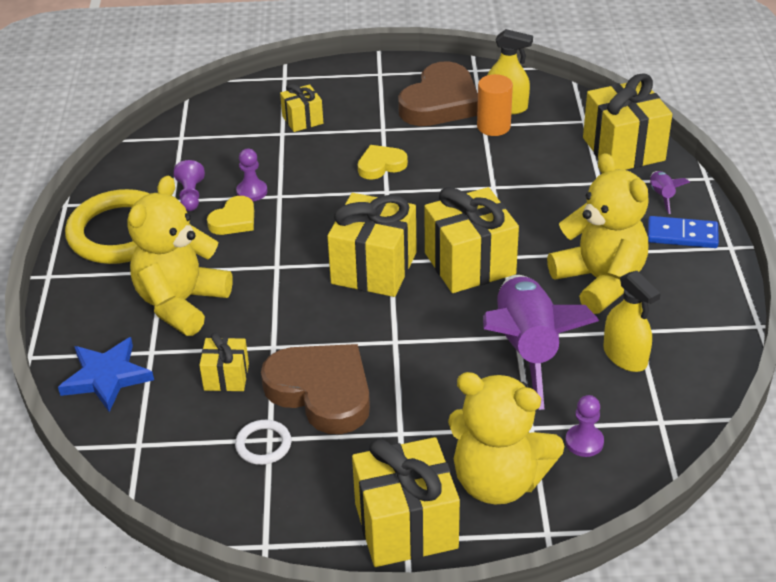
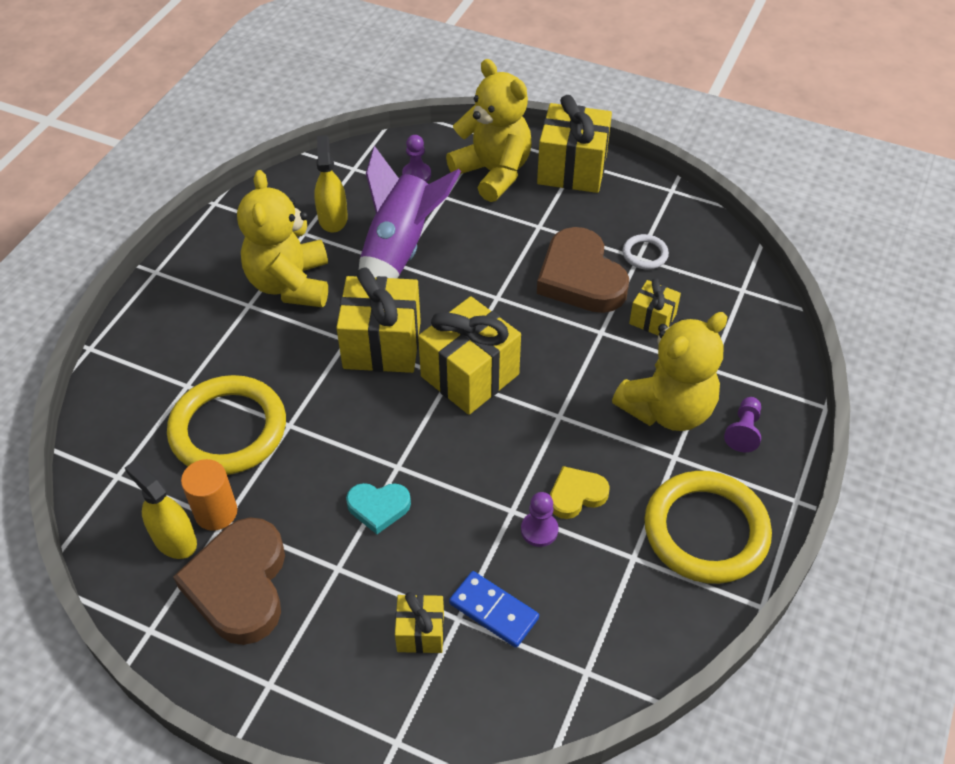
camera: 155 degrees left, 10 degrees up
(106, 377) = (757, 358): blue star -> none
(190, 195) = (610, 555): purple pawn -> purple pawn (743, 431)
(381, 165) = (378, 507): yellow heart -> turquoise heart
(440, 102) = (239, 585): brown heart -> brown heart turned 60 degrees counterclockwise
(536, 169) = (228, 429): none -> yellow ring
(623, 149) = (122, 417): yellow gift -> none
(661, 196) = (150, 345): purple rocket -> none
(682, 235) = (180, 298): blue domino -> blue domino (494, 611)

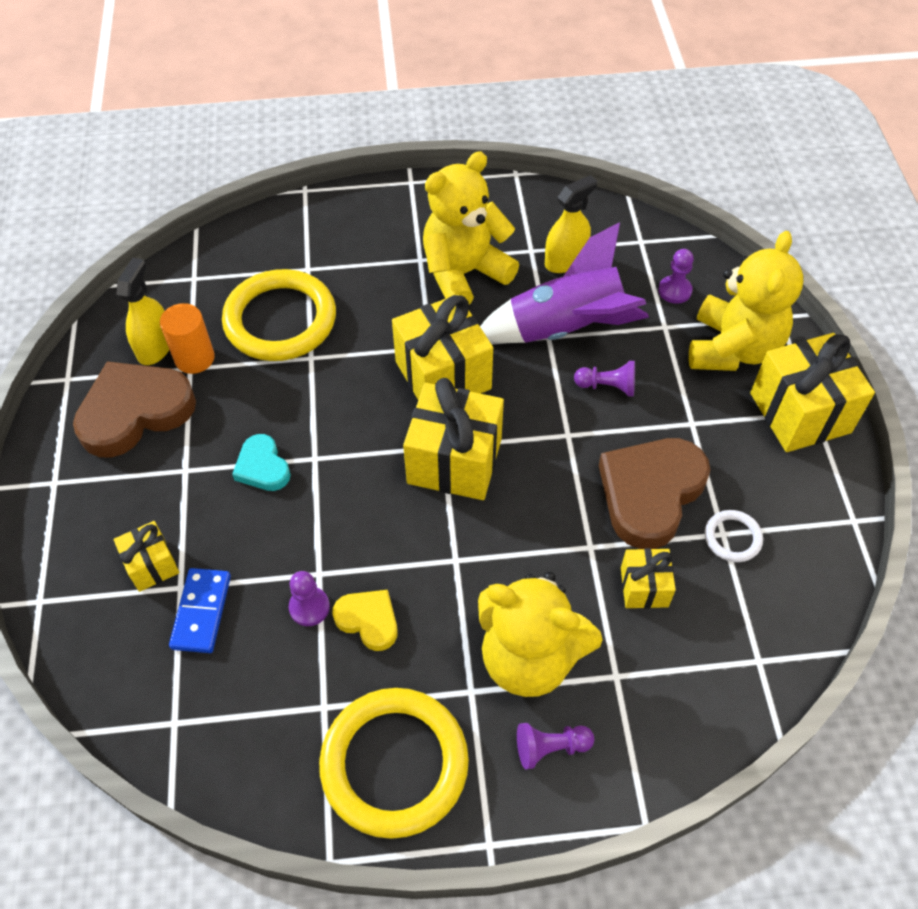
camera: 60 degrees right, 5 degrees up
(472, 254) = (607, 386): none -> purple pawn

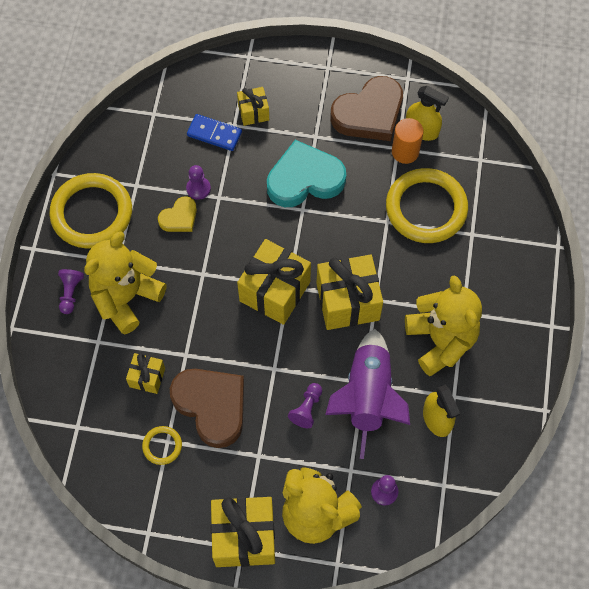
camera: 105 degrees right, 10 degrees up
(135, 412) = (369, 113): brown heart -> brown heart turned 75 degrees clockwise
(262, 467) = (304, 179): turquoise heart -> turquoise heart, size x1.91
(732, 538) = (162, 446): white ring -> yellow ring

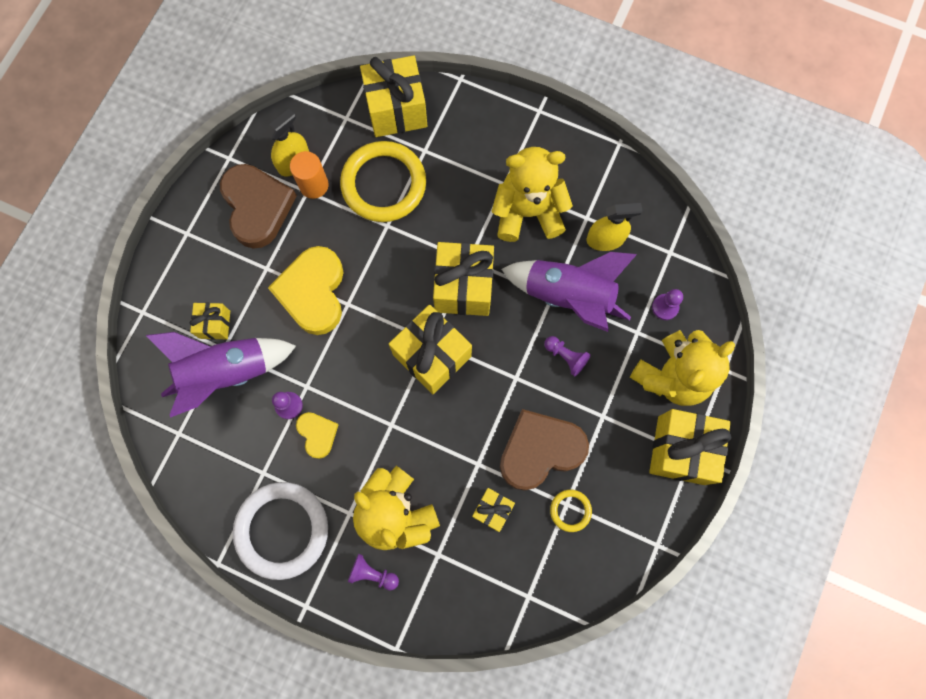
camera: 75 degrees left, 10 degrees up
(92, 213) = (282, 530): yellow ring -> white ring
(214, 134) = (227, 372): blue domino -> purple rocket
(304, 179) = (313, 292): turquoise heart -> yellow heart
(504, 199) = (396, 110): none -> yellow gift

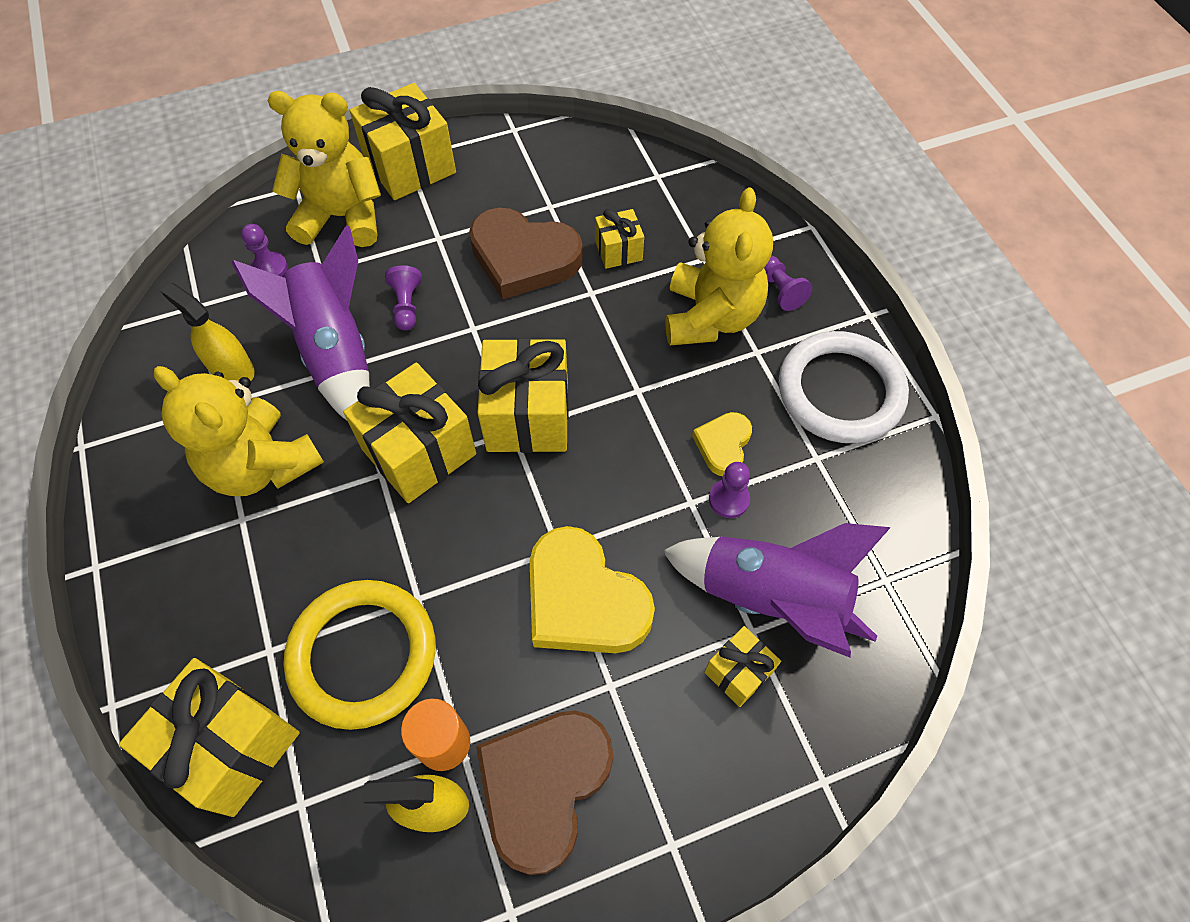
camera: 135 degrees left, 15 degrees down
(313, 292) = (583, 599): yellow heart -> yellow heart turned 90 degrees clockwise
(570, 510) = (552, 199): yellow ring -> none

